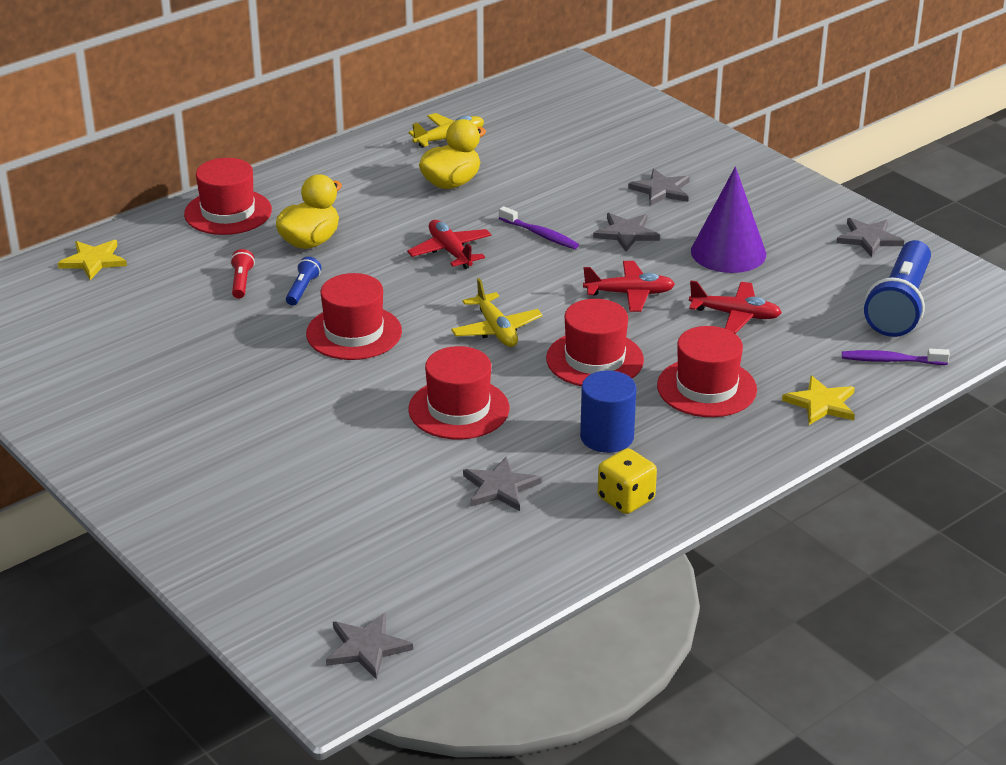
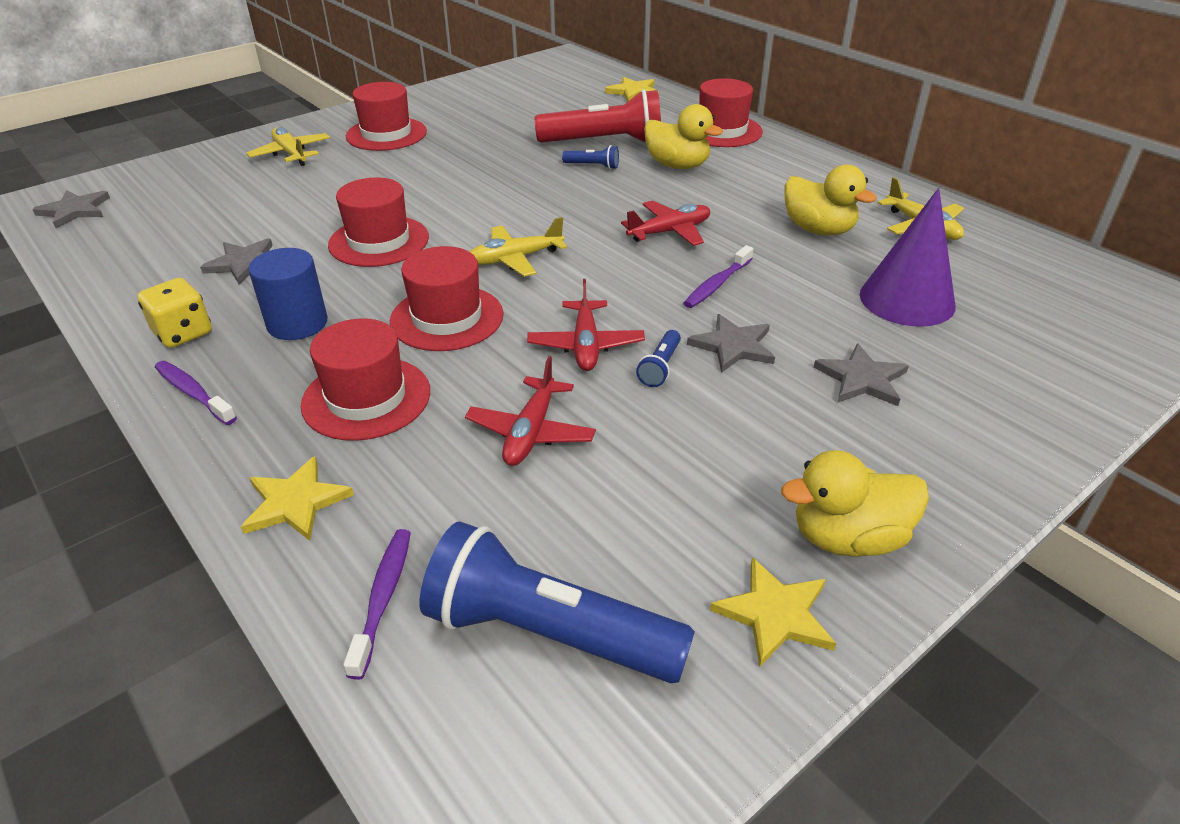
camera: 90 degrees right, 5 degrees up
(227, 501) = (291, 154): none -> yellow plane
(241, 282) = (604, 142): red flashlight -> red flashlight, size x2.35
(354, 333) = (518, 190): red hat -> red hat (386, 134)
(655, 263) = (660, 367): none -> blue flashlight
(710, 474) = (193, 393): none -> purple toothbrush
(728, 252) = (699, 435): purple cone -> purple cone (907, 300)
(809, 212) = (848, 538): none -> yellow duck
(869, 239) = (775, 614): grey star -> yellow star

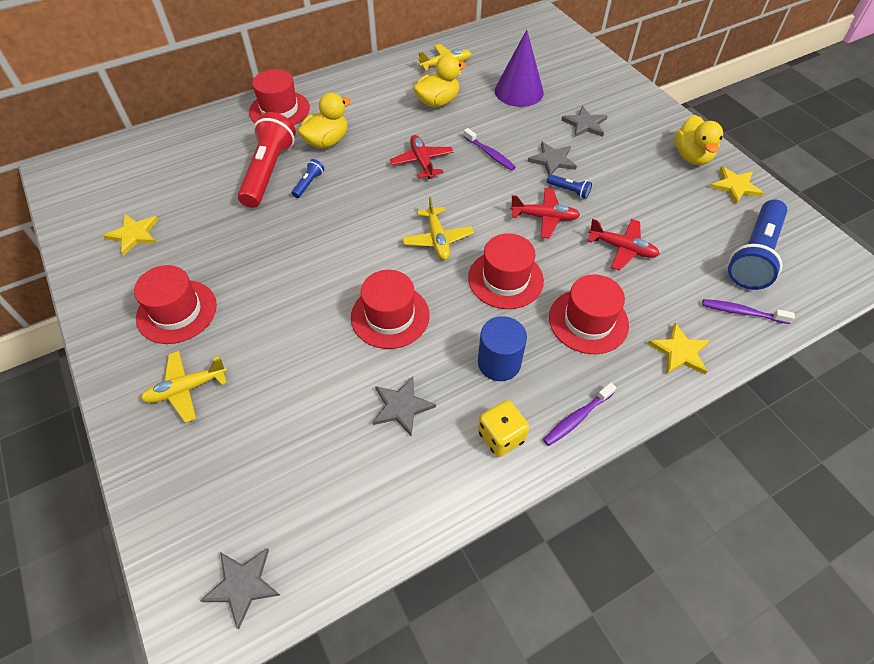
camera: 80 degrees left, 15 degrees up
(633, 92) = (176, 141): yellow star -> yellow star (134, 234)

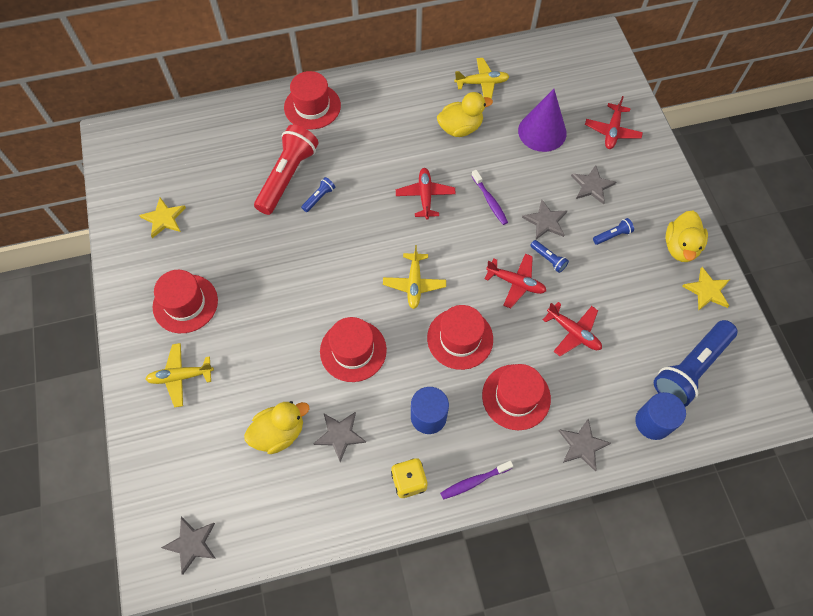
camera: 15 degrees right, 10 degrees up
(327, 141) = (346, 153): yellow duck -> yellow duck (279, 432)
(584, 80) = (612, 131): none -> red plane
(623, 159) = (612, 235): none -> blue flashlight
(679, 351) = (582, 445): yellow star -> grey star
(742, 312) = (653, 422): purple toothbrush -> blue cylinder

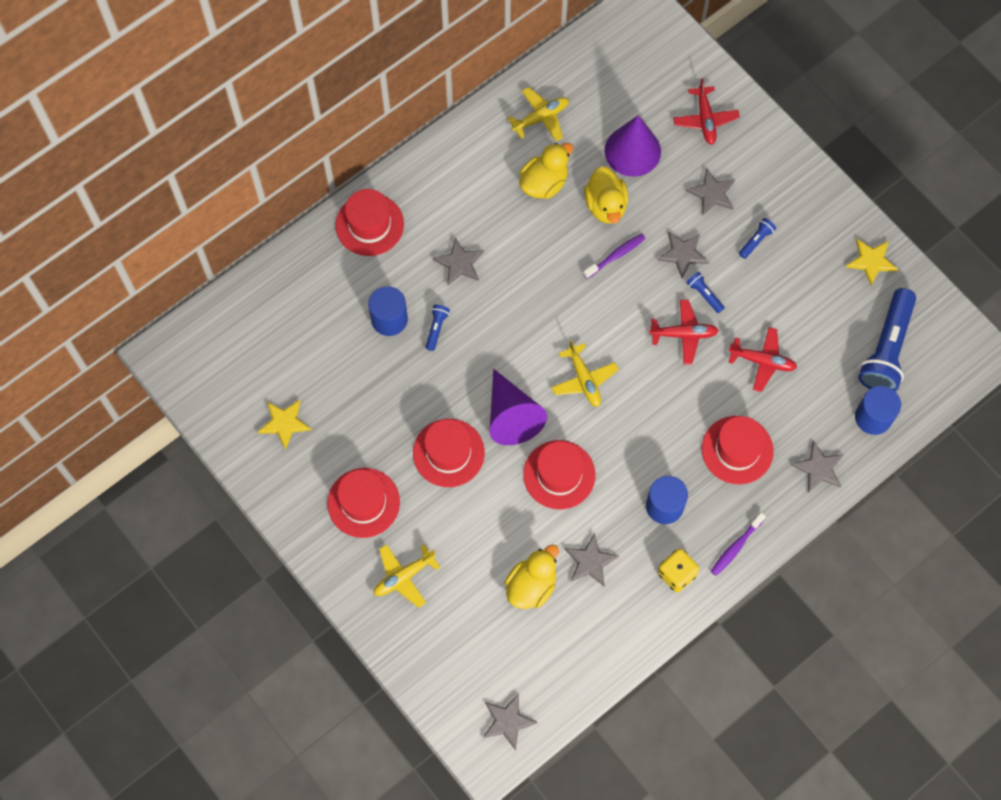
camera: 25 degrees left, 5 degrees up
(287, 177) = (389, 319): red flashlight -> blue cylinder
(340, 287) = (511, 416): none -> purple cone
(363, 158) = (459, 263): none -> grey star
(425, 196) = (546, 278): red plane -> none
(460, 338) = (656, 416): red hat -> red hat (448, 453)
(490, 201) = (616, 255): purple toothbrush -> purple toothbrush turned 75 degrees counterclockwise
(548, 259) = (704, 295): blue flashlight -> blue flashlight turned 150 degrees counterclockwise
(680, 247) = (827, 225): yellow duck -> yellow duck (606, 205)

